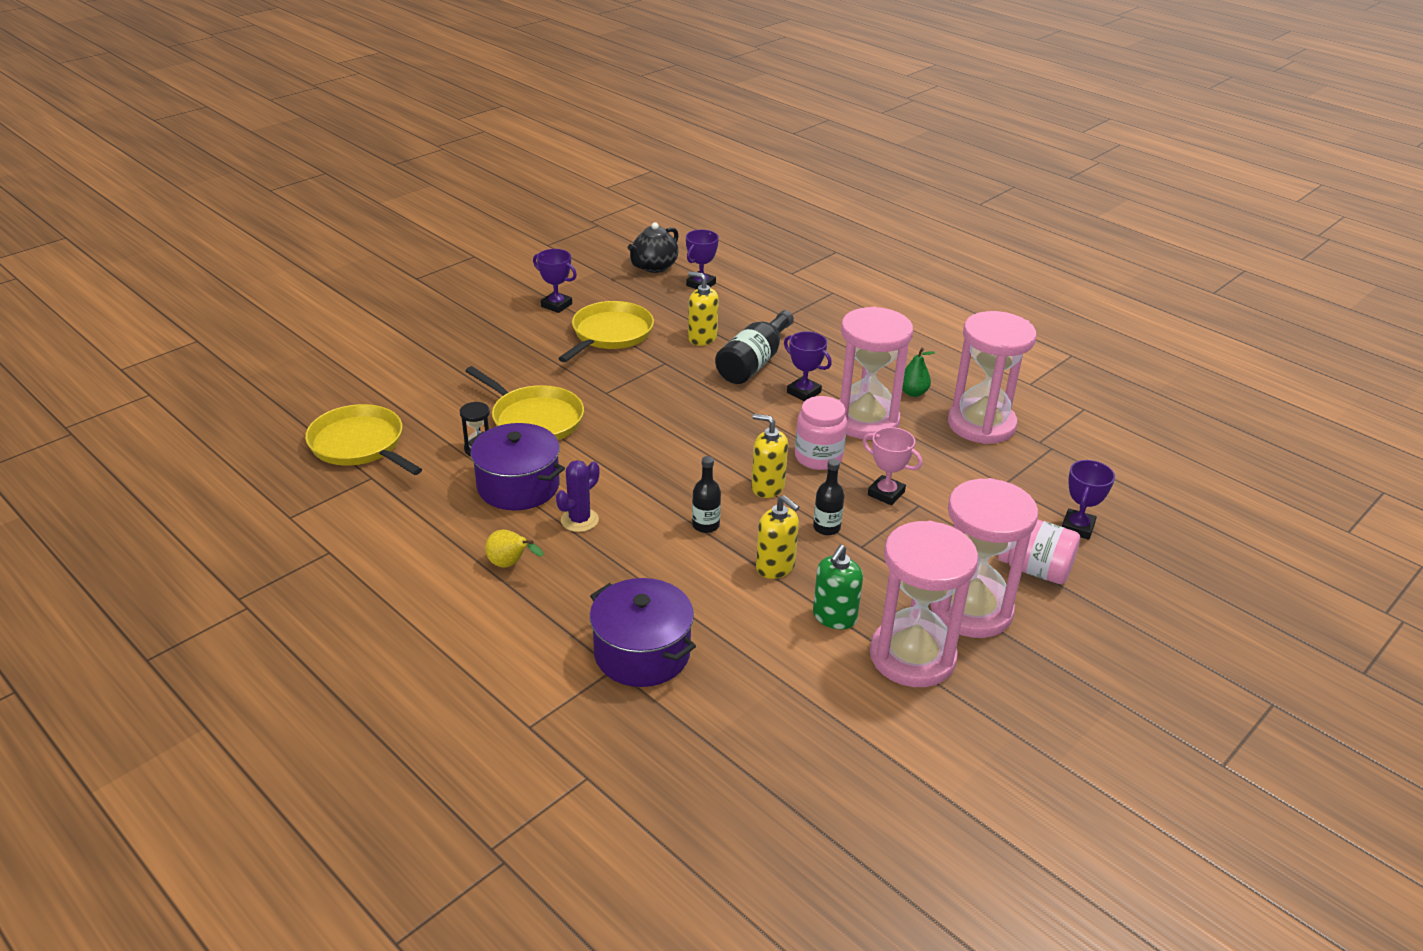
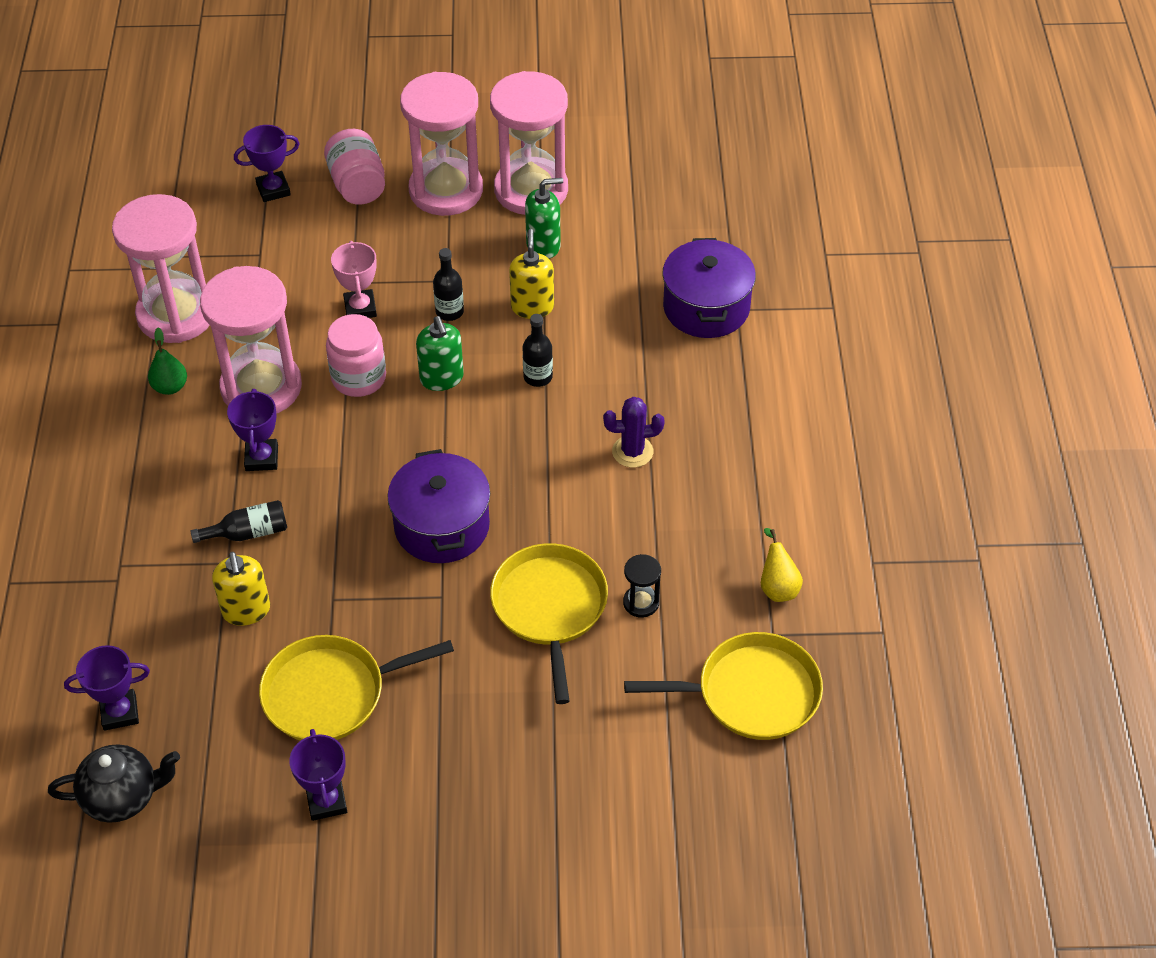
camera: 135 degrees left, 15 degrees up
(360, 445) = (751, 693): yellow pan -> yellow pan turned 90 degrees counterclockwise
(510, 564) = (731, 445): yellow pear -> yellow pear (777, 586)
(518, 486) = (647, 527): purple pot -> purple pot (442, 526)
(754, 362) = (248, 533): black bottle -> black bottle, size x0.58
(767, 487) = (442, 378): yellow soap dispenser -> green soap dispenser

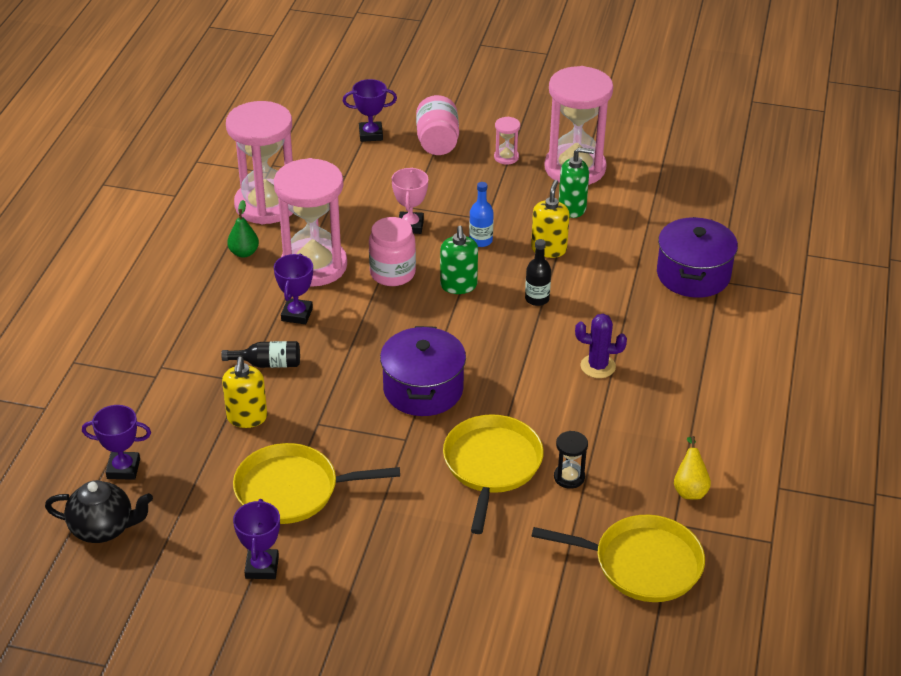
camera: 15 degrees right, 10 degrees down
(446, 190) = (506, 157): pink hourglass -> pink hourglass, size x0.41
(449, 312) = (480, 240): black bottle -> blue bottle

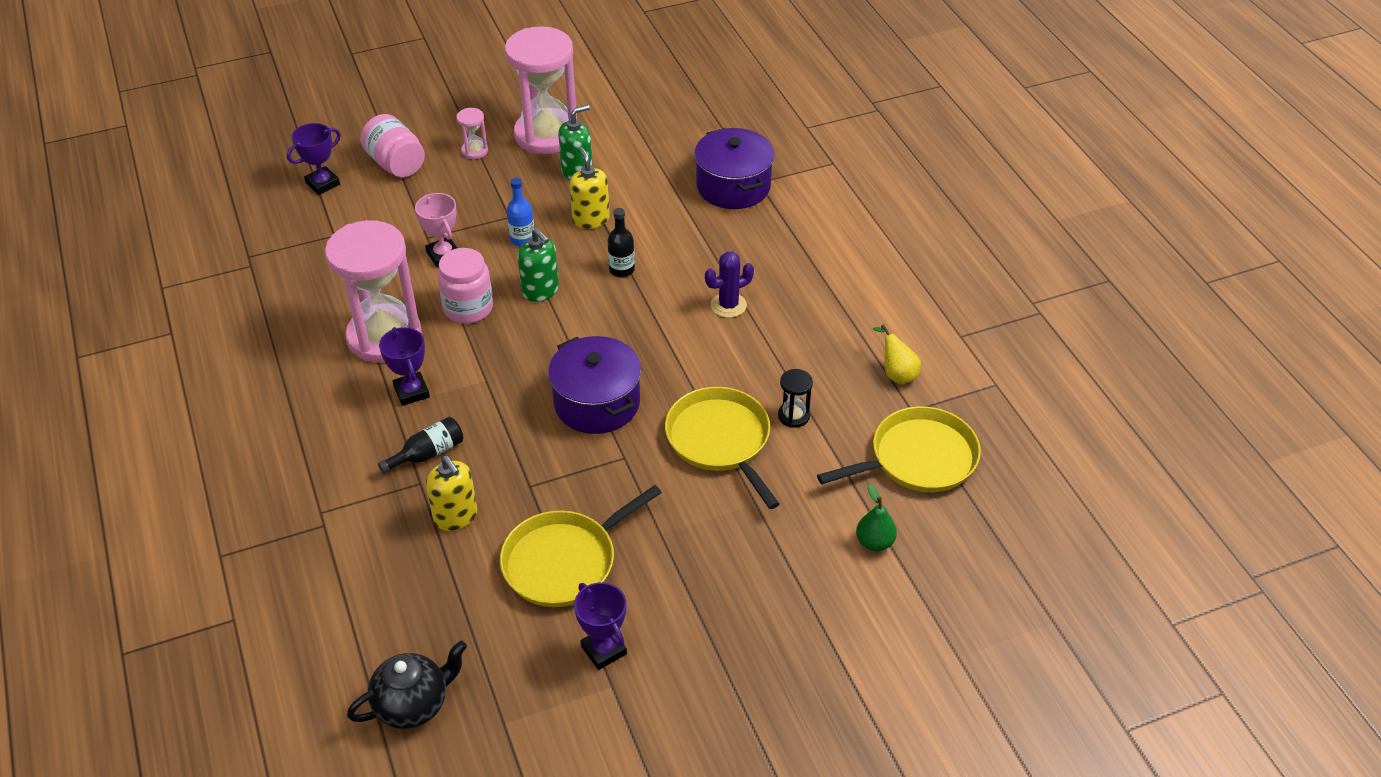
camera: 35 degrees left, 5 degrees up
(123, 469) = (377, 634): purple trophy -> none
(244, 253) = (300, 357): green pear -> green pear (874, 542)
(266, 205) = (279, 299): pink hourglass -> none

